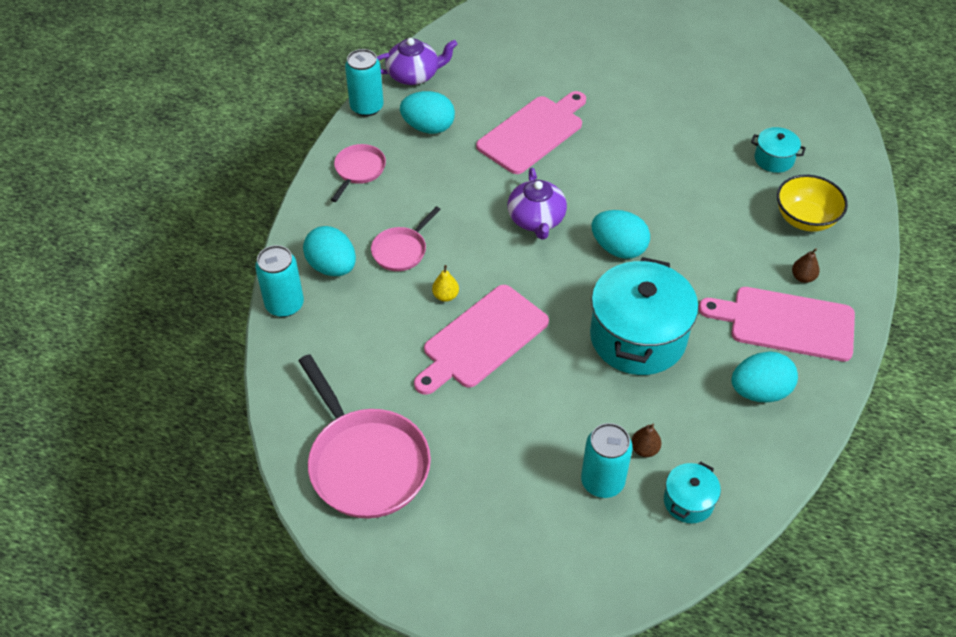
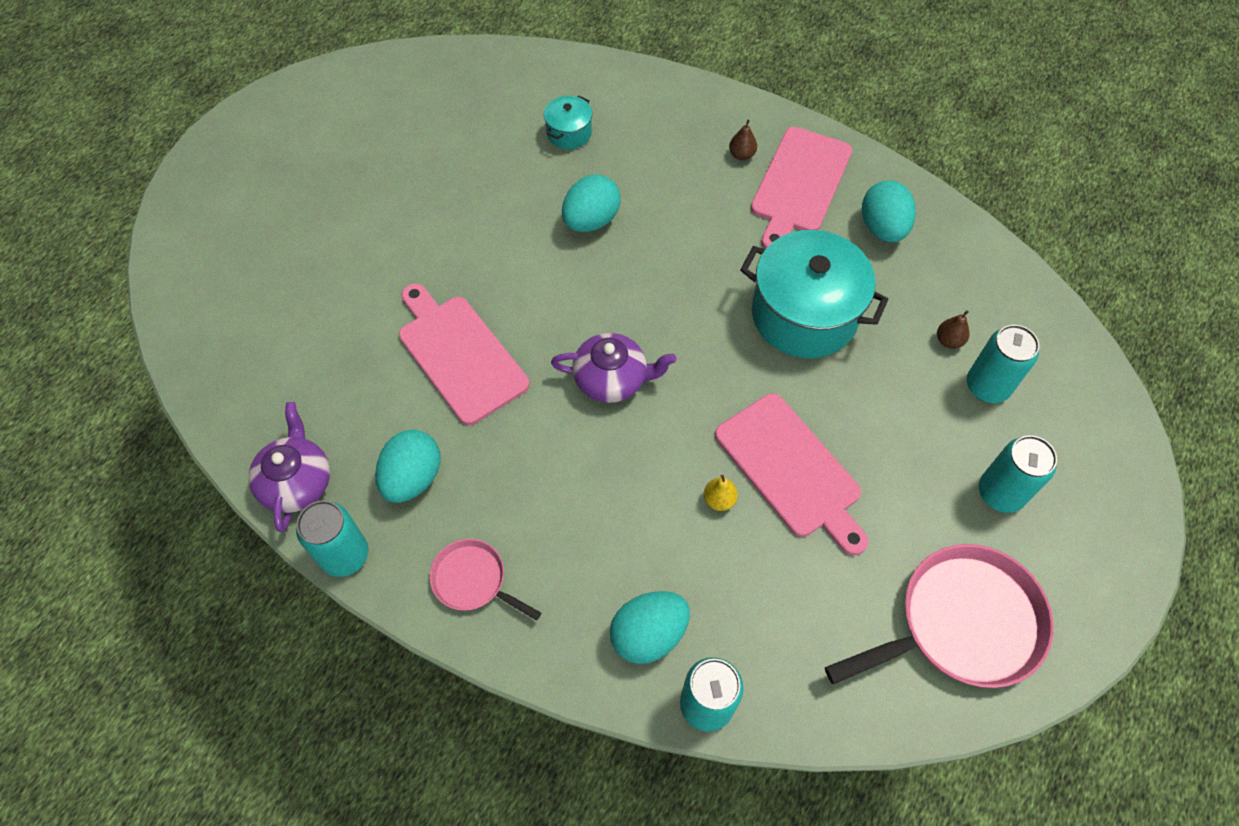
camera: 80 degrees left, 10 degrees up
(401, 250) = (634, 542): pink pan -> none
(492, 492) = (1000, 493): none -> turquoise can
(618, 248) = (674, 305): turquoise egg -> turquoise egg (591, 220)
(688, 501) = (1010, 317): turquoise pot -> none
(805, 219) = (662, 131): yellow bowl -> none

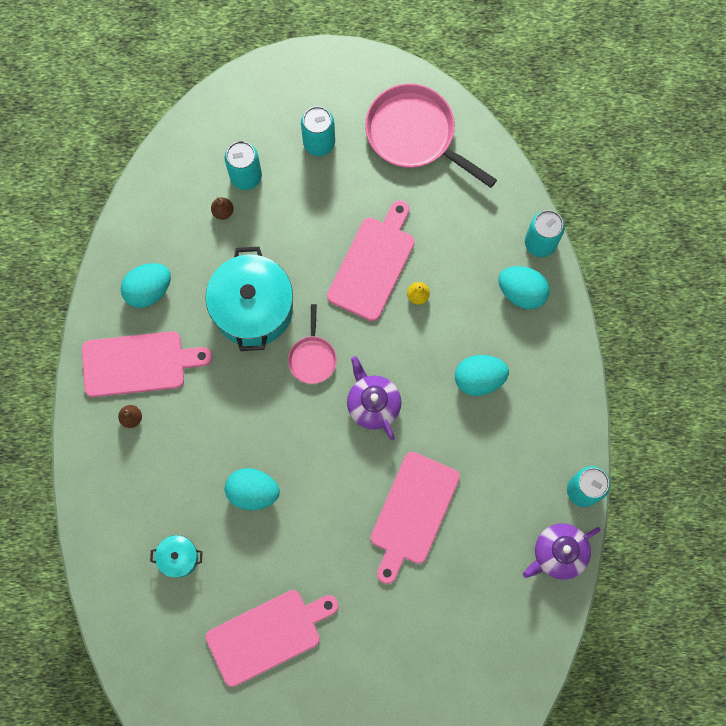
camera: 120 degrees left, 15 degrees up
(413, 478) = (513, 484): turquoise egg -> turquoise egg (479, 379)
(438, 168) = (268, 635): none -> pink cutting board
(473, 580) = (551, 406): pink pan -> pink pan (312, 357)

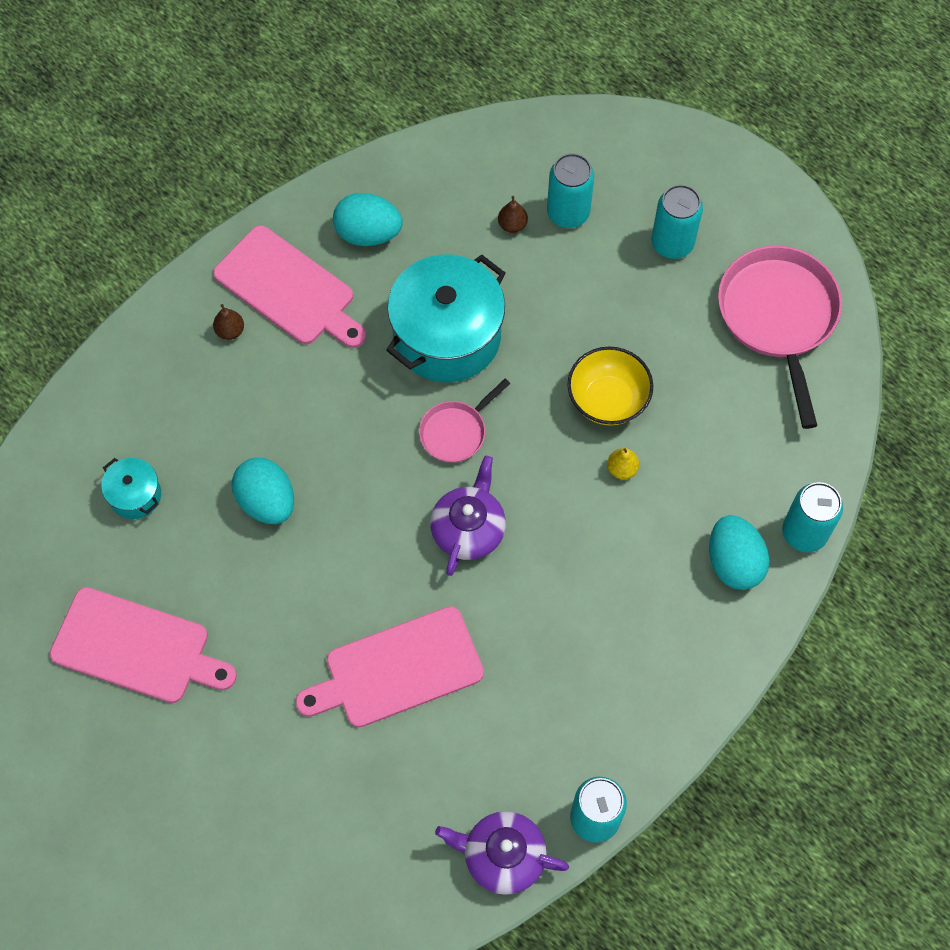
camera: 45 degrees right, 10 degrees down
(373, 264) = (607, 400): pink cutting board -> yellow bowl
(479, 379) = (601, 605): turquoise egg -> none

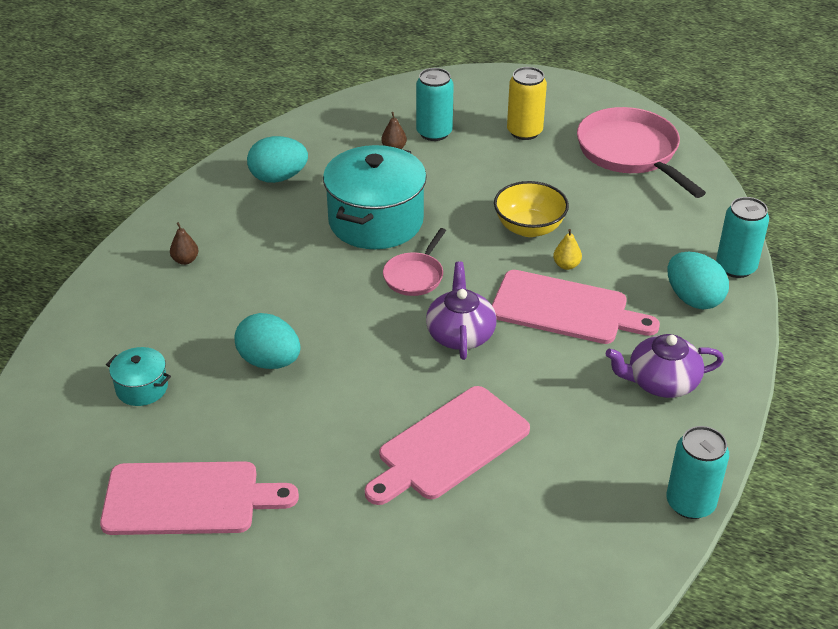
camera: 20 degrees left, 25 degrees down
(289, 289) = (226, 224): pink cutting board -> pink cutting board (565, 309)
(502, 856) = (624, 557): purple teapot -> purple teapot (661, 382)
(672, 243) = (524, 132): turquoise can -> yellow can

